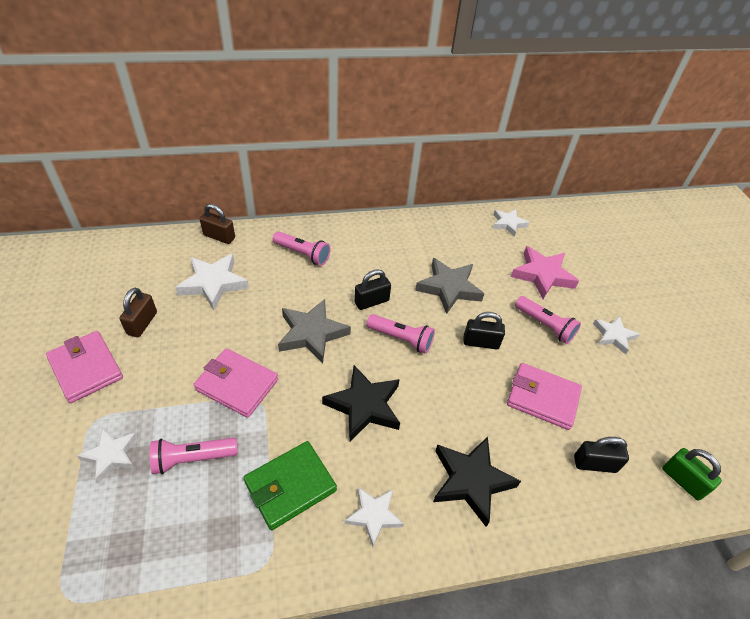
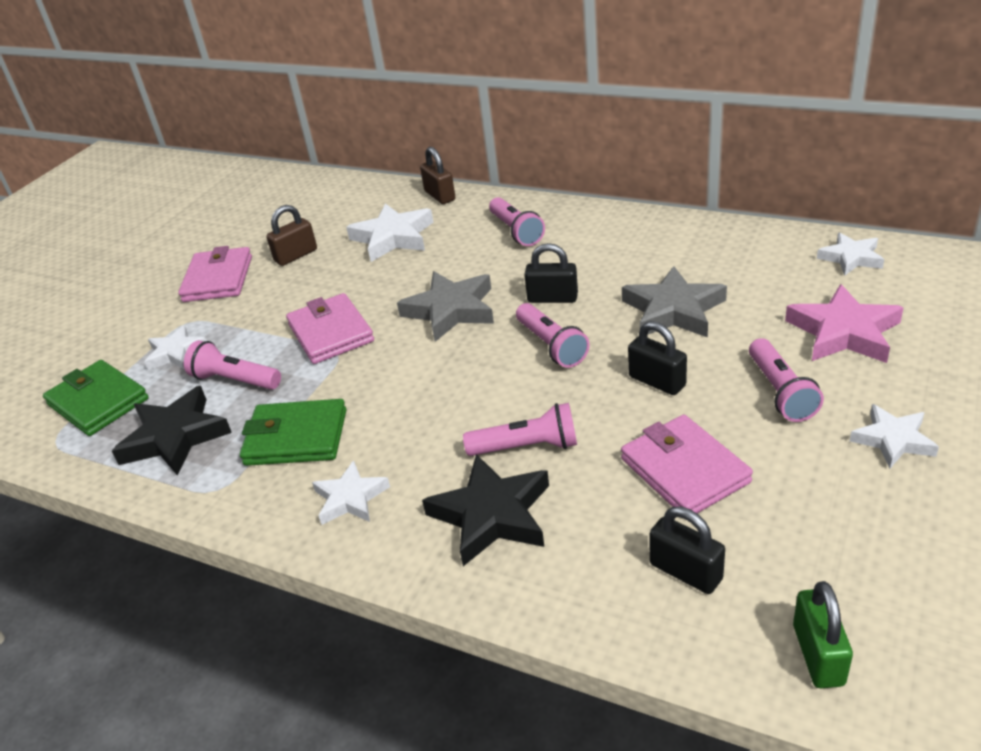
camera: 45 degrees right, 10 degrees down
(75, 537) = (98, 402): none -> green wallet
(364, 406) = (441, 396): black star -> black star (175, 437)
(449, 421) = (527, 447): none -> pink flashlight

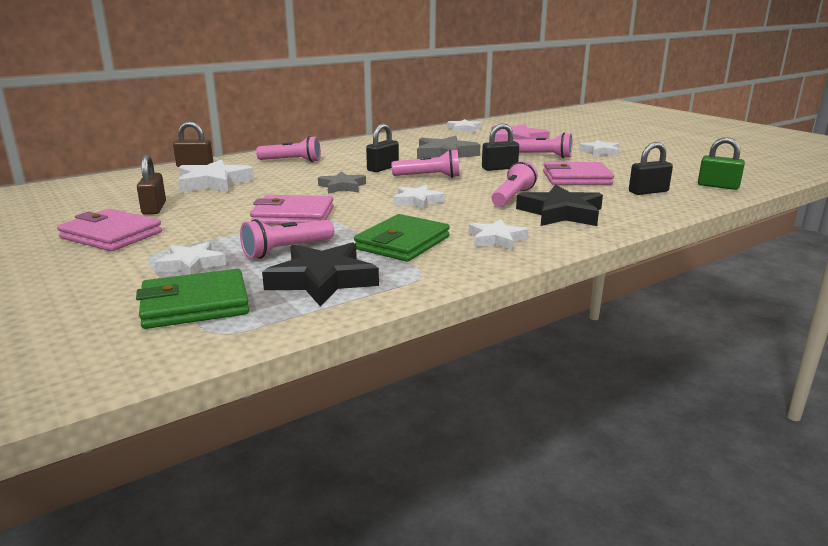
camera: 65 degrees left, 15 degrees down
(443, 383) = (417, 201): none -> white star
(451, 310) = (342, 187): grey star -> grey star, size x0.63

